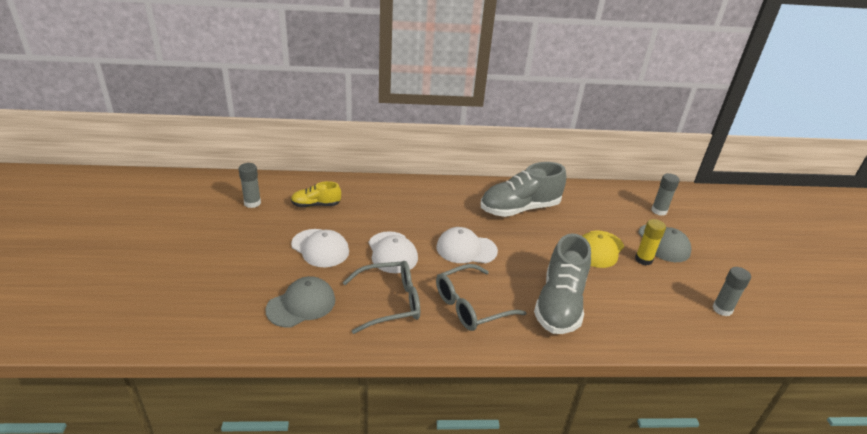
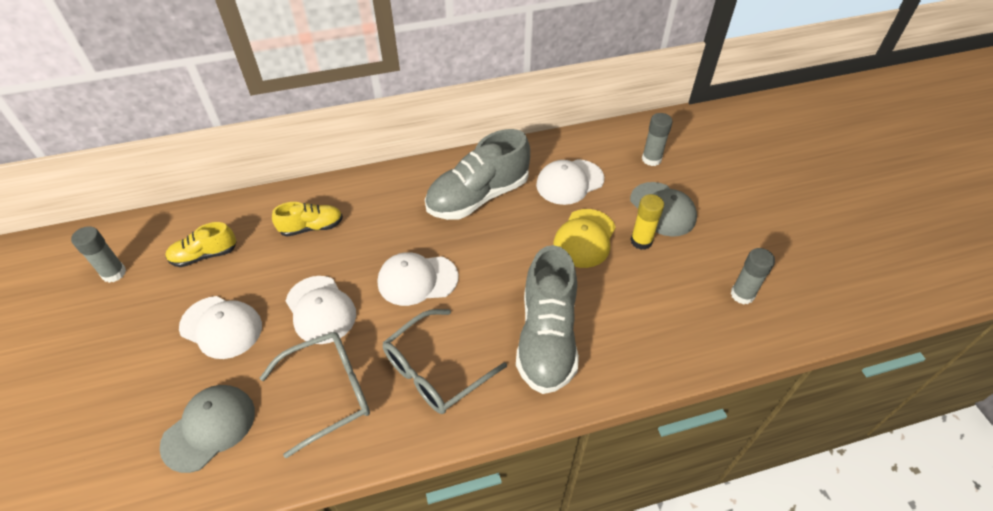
camera: 10 degrees left, 15 degrees up
(394, 203) = (311, 227): none -> yellow shoe
(591, 213) = (569, 182): none -> white cap

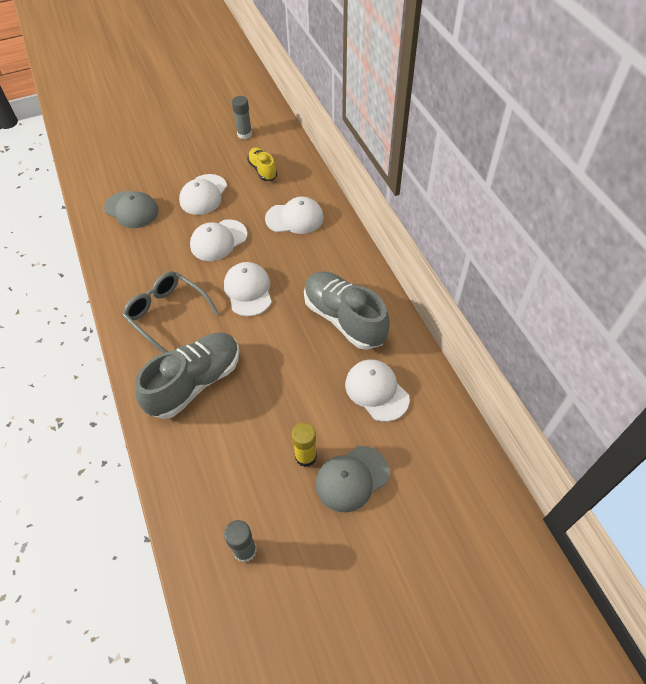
camera: 85 degrees right, 5 degrees up
(311, 227) = (295, 218): yellow shoe -> white cap
(329, 393) = (152, 259): grey glasses -> none
(547, 337) = (195, 382): grey shoe -> grey shoe turned 135 degrees clockwise
(584, 238) = (304, 406): yellow cap -> none
(651, 159) = (427, 469): grey glue stick -> none

